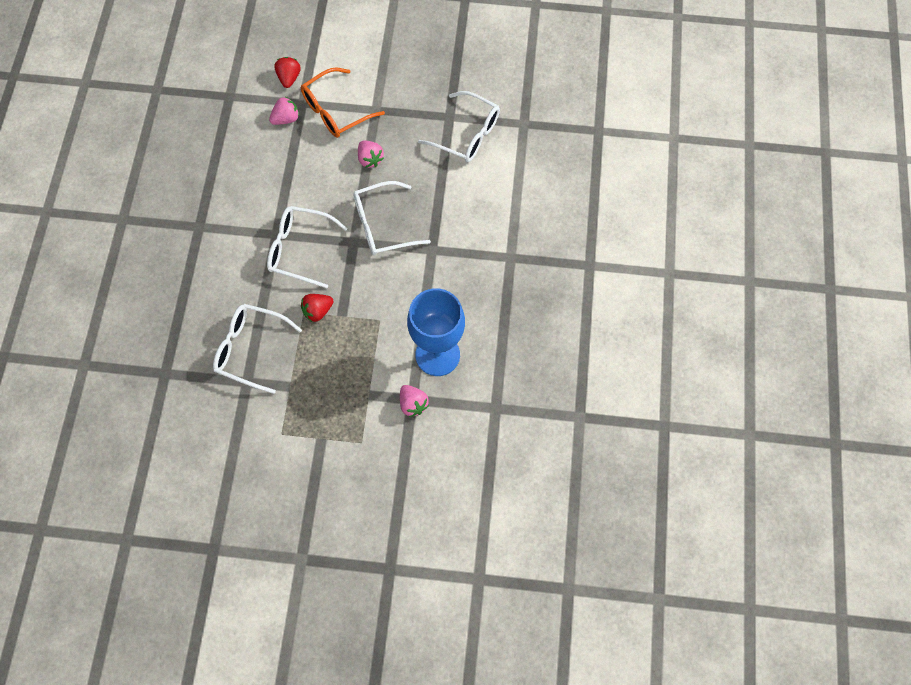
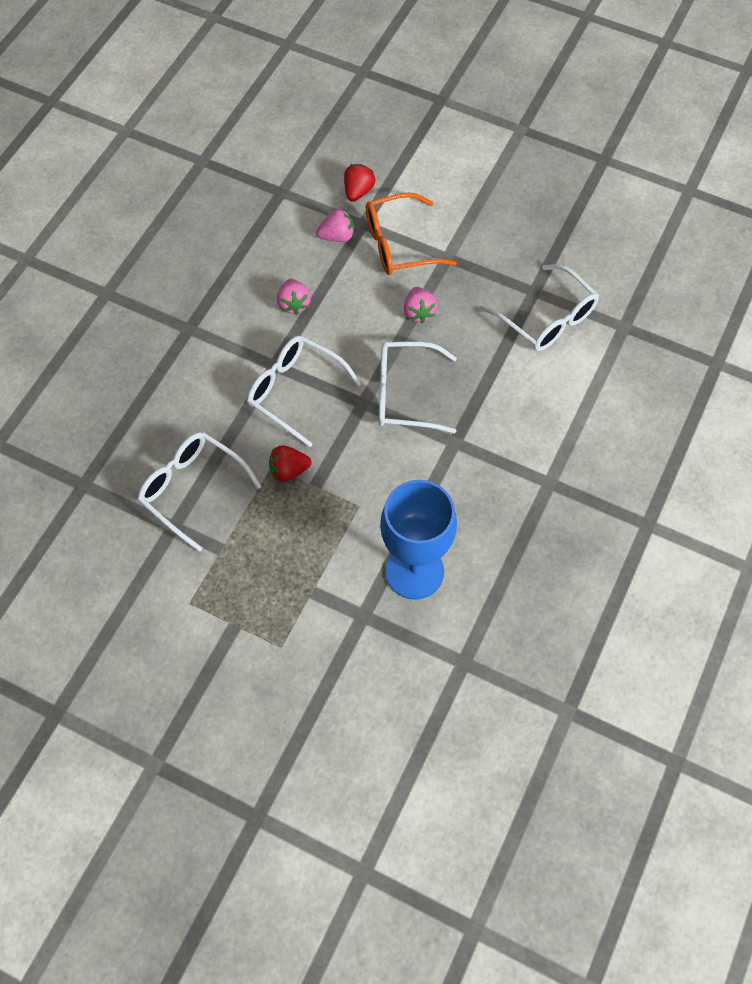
camera: 20 degrees right, 5 degrees down
(413, 404) = (362, 622): pink strawberry -> pink strawberry (294, 304)

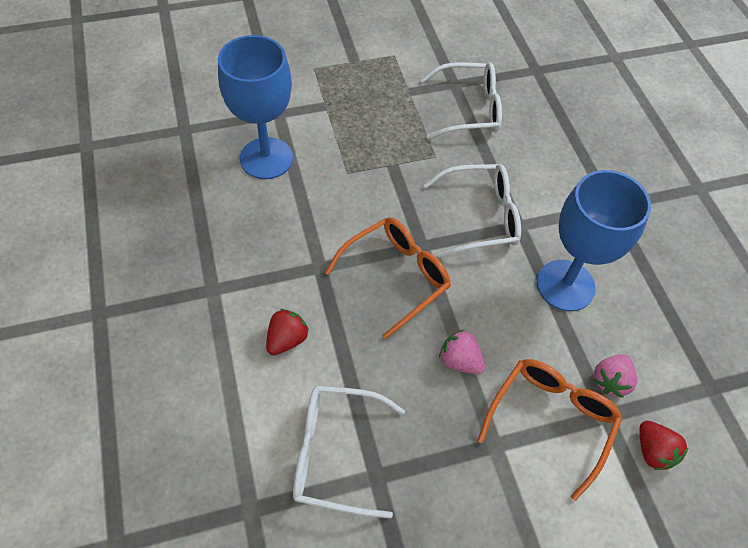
camera: 135 degrees right, 5 degrees down
(289, 471) = (421, 162): red strawberry -> red strawberry (287, 339)
(294, 304) = (565, 285): pink strawberry -> blue goblet
(404, 394) = (396, 276): white glasses -> orange glasses

